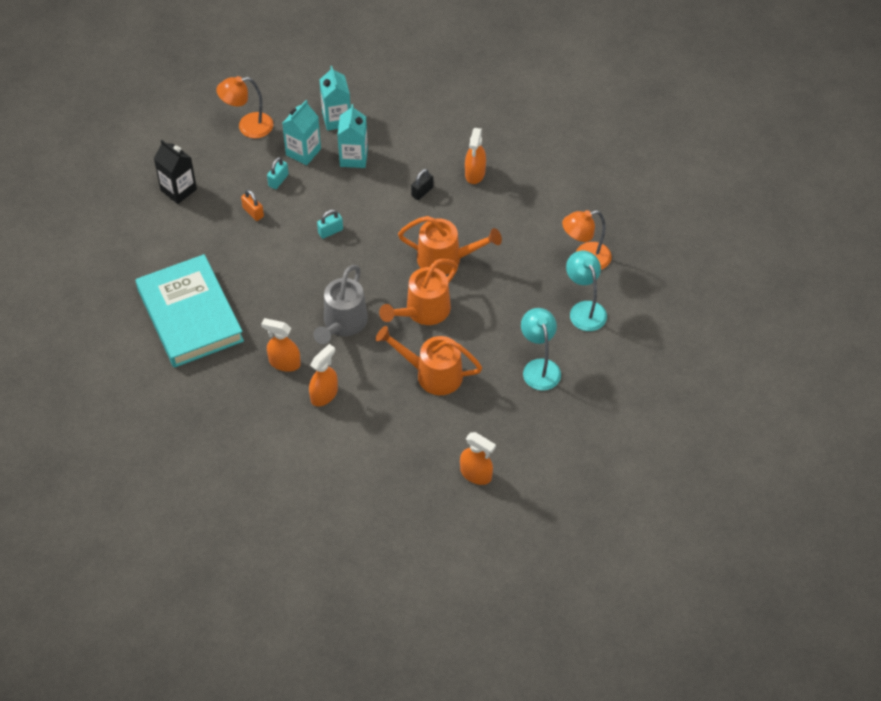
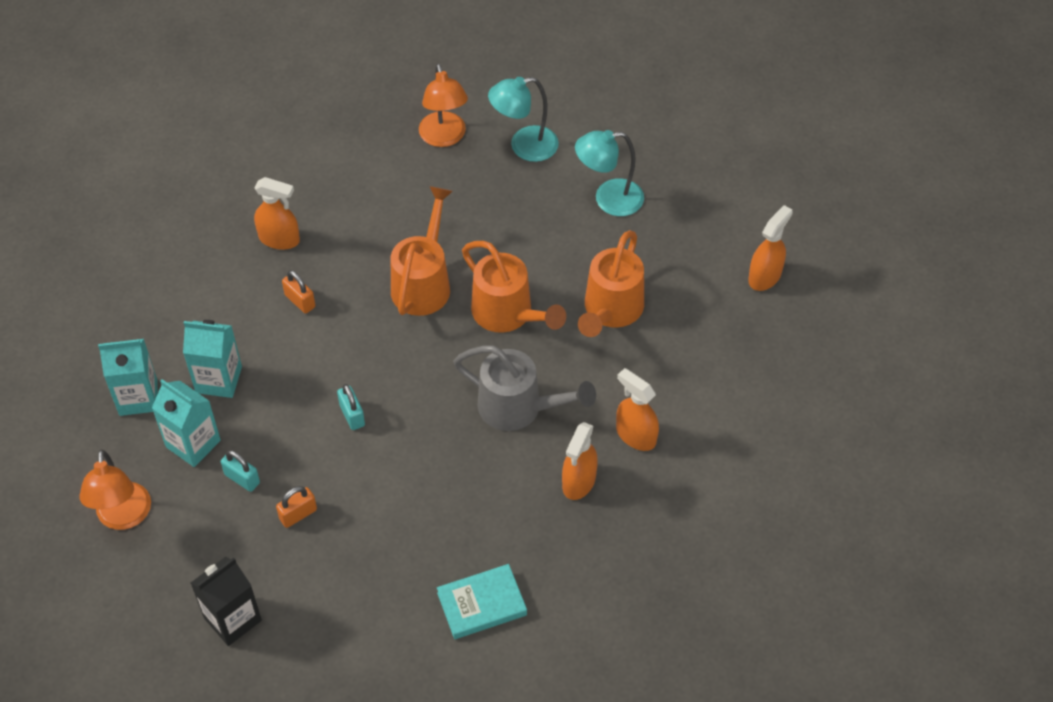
camera: 85 degrees left, 0 degrees up
(190, 315) = (482, 604): turquoise book -> turquoise book, size x0.48
(422, 192) = (300, 301): black padlock -> orange padlock

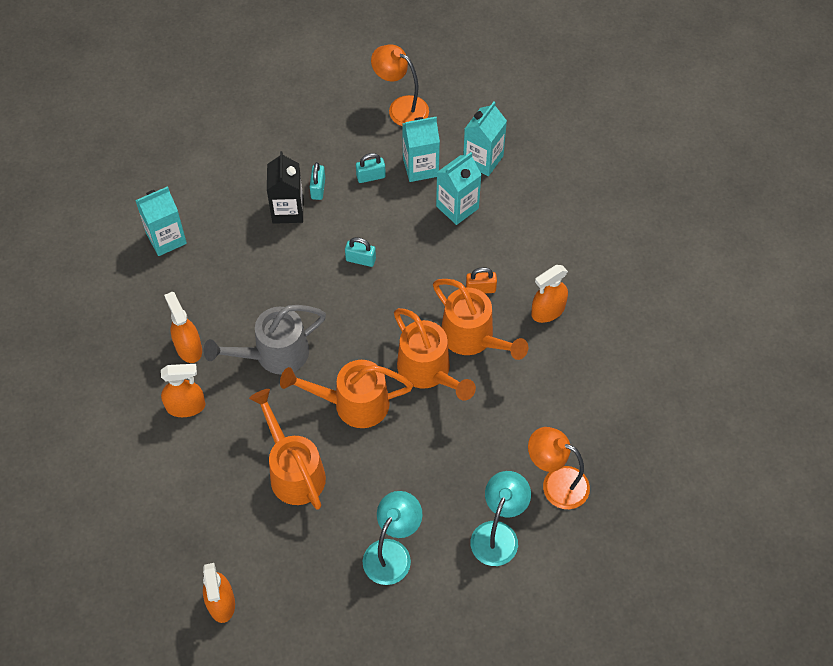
camera: 130 degrees right, 5 degrees up
(232, 619) = (283, 119): black carton -> black carton (288, 210)
(298, 514) = (318, 188): orange padlock -> turquoise padlock
(359, 273) = (473, 338): none -> orange watering can
(482, 604) = (166, 238): turquoise book -> turquoise carton

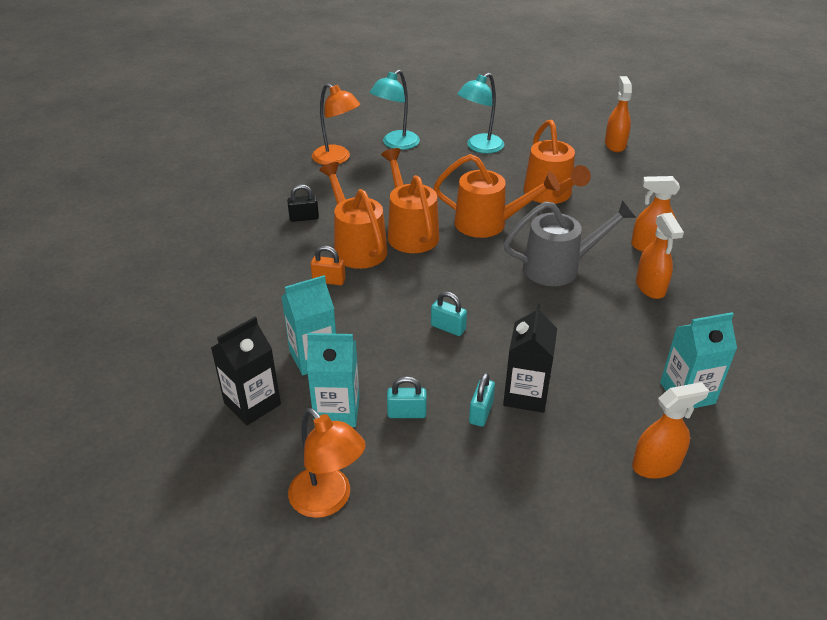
camera: 165 degrees left, 20 degrees down
(483, 160) = (252, 404): turquoise carton -> black carton
(543, 368) = (304, 218): none -> black padlock
(547, 311) = (273, 253): orange spray bottle -> orange spray bottle (656, 465)

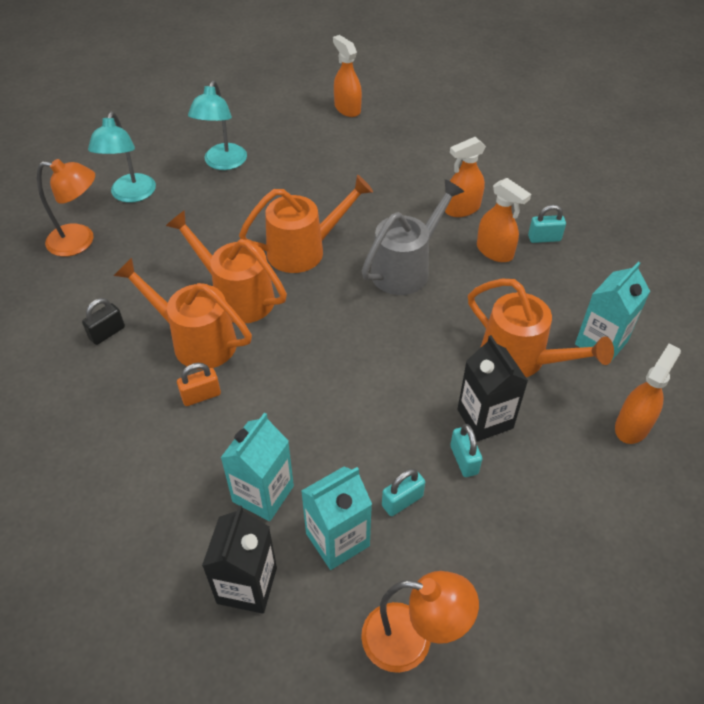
camera: 35 degrees left, 10 degrees up
(448, 328) = (362, 386): turquoise padlock -> turquoise padlock (544, 238)
(550, 195) = (335, 191): orange watering can -> orange watering can (521, 359)

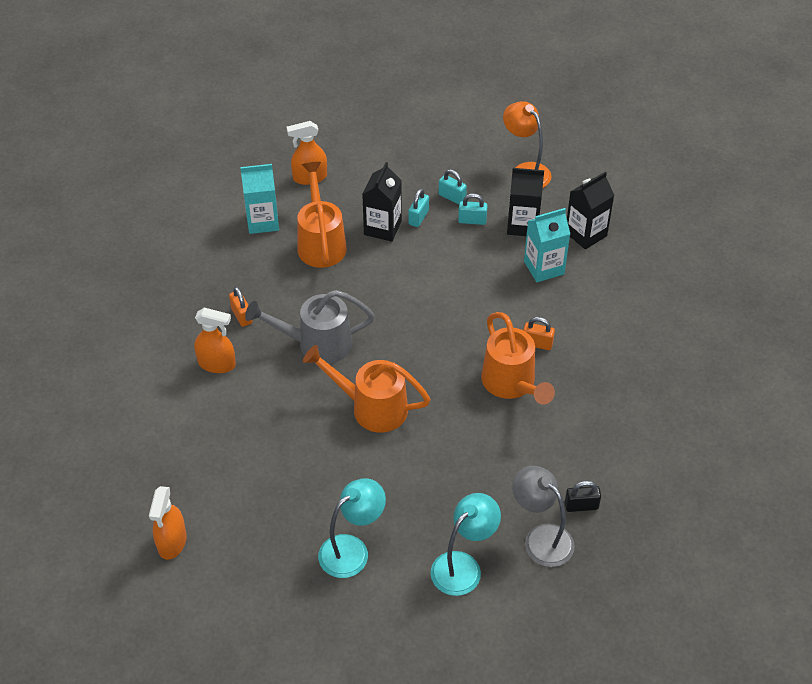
camera: 140 degrees left, 0 degrees up
(80, 241) = (541, 538): orange lamp -> grey lamp
(107, 333) = (570, 430): black padlock -> black padlock (581, 506)
(236, 296) = (456, 401): orange watering can -> none
(337, 539) = (522, 225): turquoise carton -> black carton
(495, 251) = (241, 316): orange spray bottle -> orange padlock
(544, 238) = (195, 303): turquoise padlock -> turquoise padlock (452, 197)

